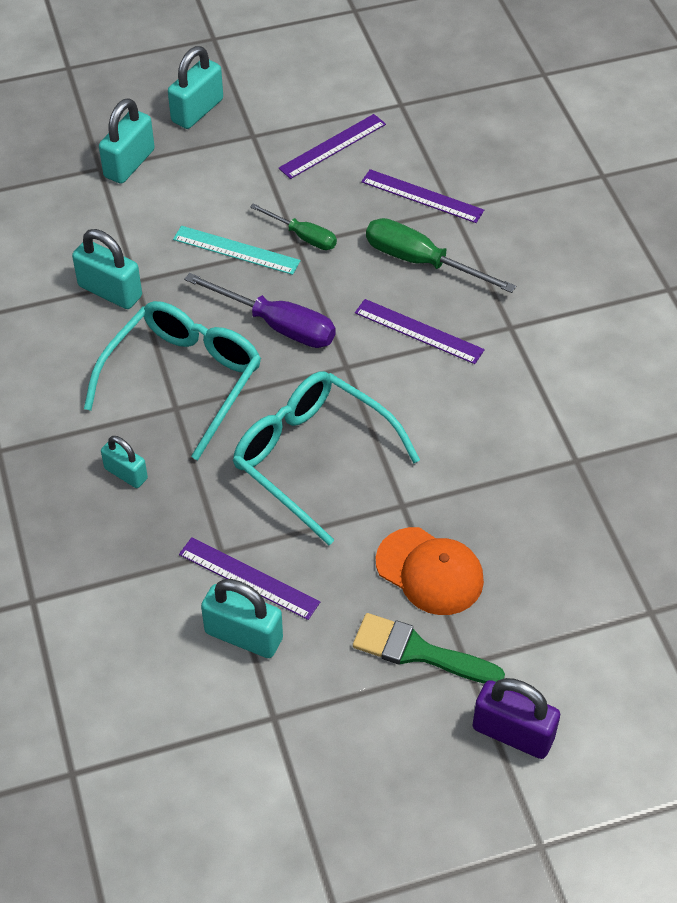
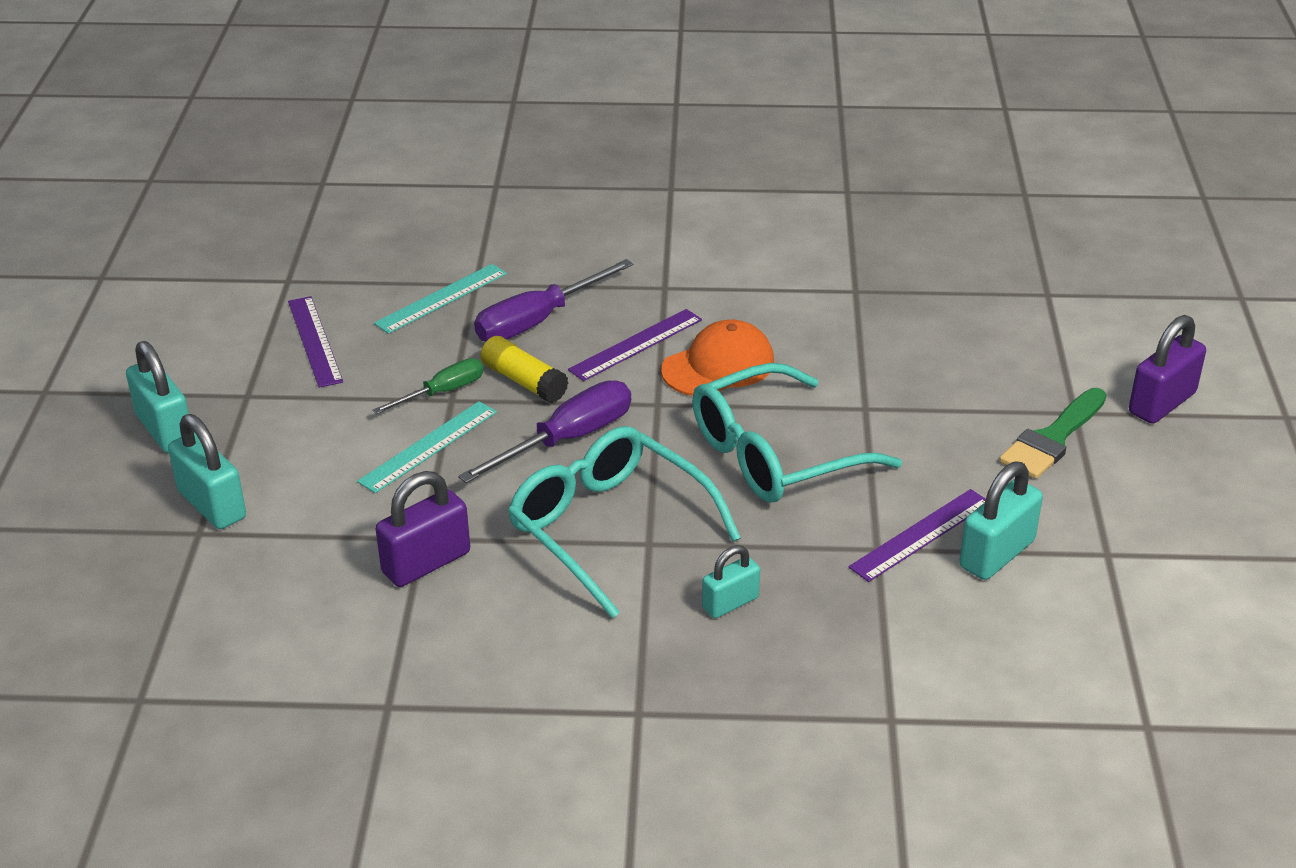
camera: 70 degrees left, 15 degrees down
(110, 291) = (426, 563): turquoise padlock -> purple padlock
(338, 278) = (524, 381): none -> yellow glue stick
(421, 262) = (538, 321): green screwdriver -> purple screwdriver
(422, 196) = (441, 298): purple ruler -> turquoise ruler
(430, 571) = (957, 409): orange cap -> orange cap (718, 366)

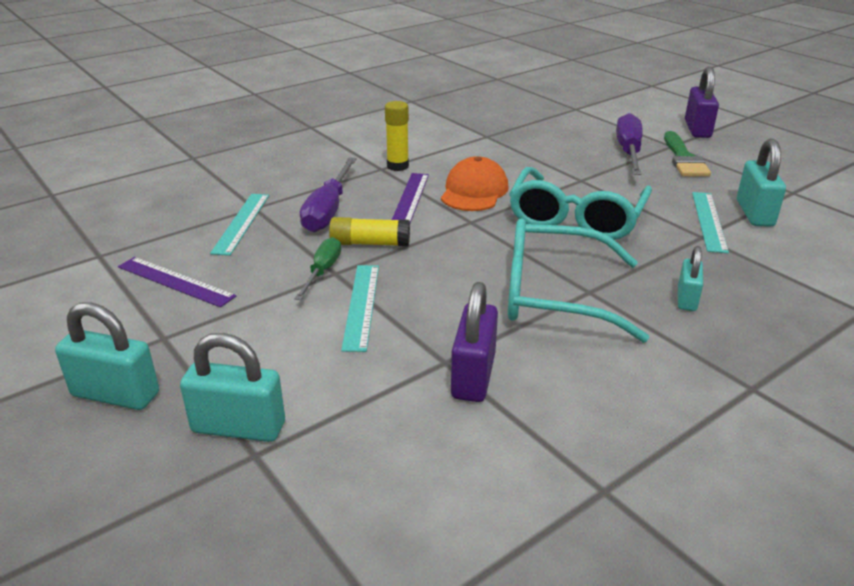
camera: 40 degrees left, 5 degrees down
(567, 439) = (448, 261): purple screwdriver -> purple screwdriver (628, 152)
(686, 292) = (397, 166): none -> yellow glue stick
(921, 535) = (709, 221): purple ruler -> turquoise ruler

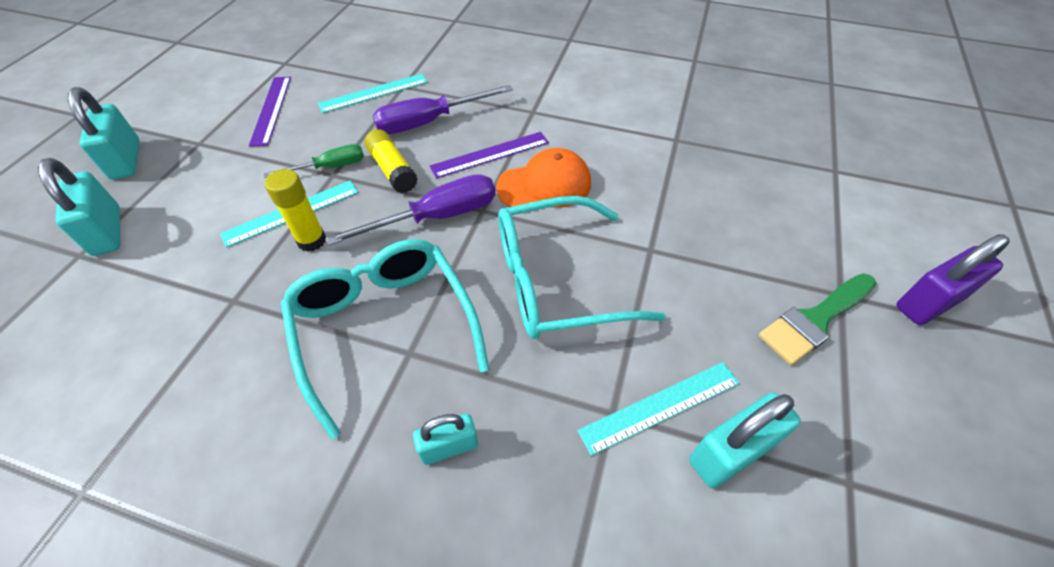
camera: 55 degrees right, 20 degrees up
(397, 166) = (547, 118): yellow glue stick -> yellow glue stick (312, 240)
(473, 376) = (219, 328): purple padlock -> none
(628, 152) = (771, 261): purple screwdriver -> purple screwdriver (437, 217)

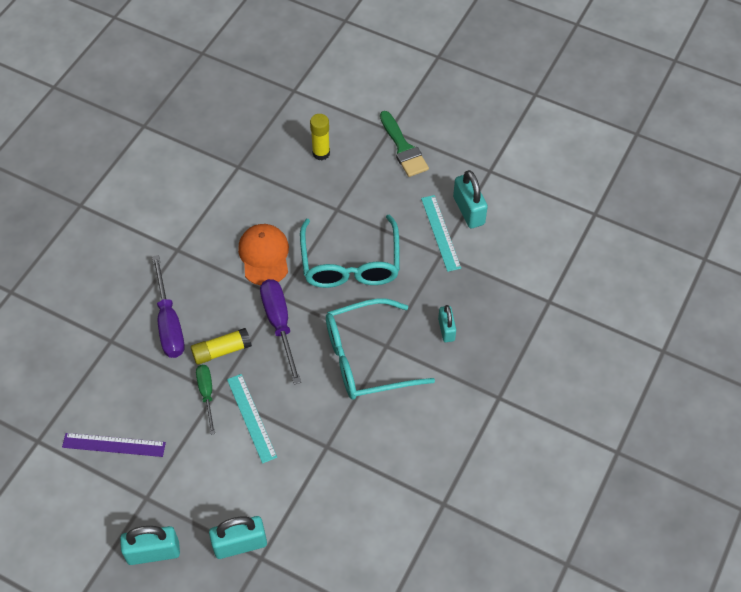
camera: 80 degrees left, 5 degrees up
(312, 240) = (283, 402): yellow glue stick -> yellow glue stick (321, 153)
(374, 93) = (114, 363): turquoise ruler -> none
(490, 154) = (222, 285): purple ruler -> none
(929, 302) = (402, 94): purple padlock -> none

